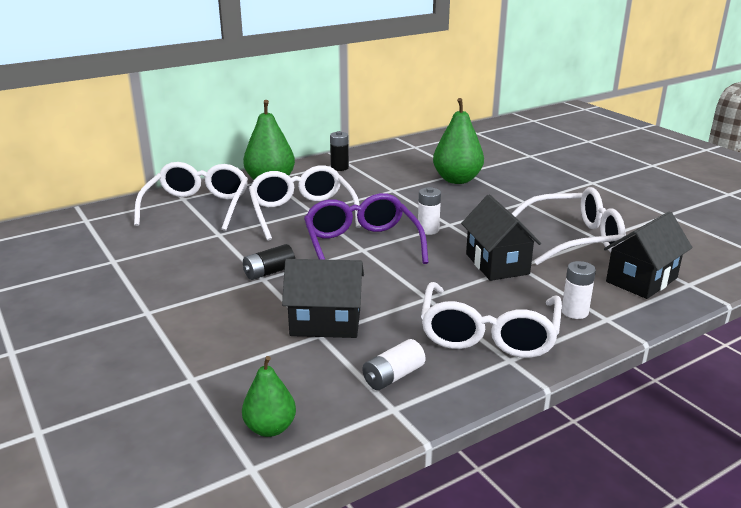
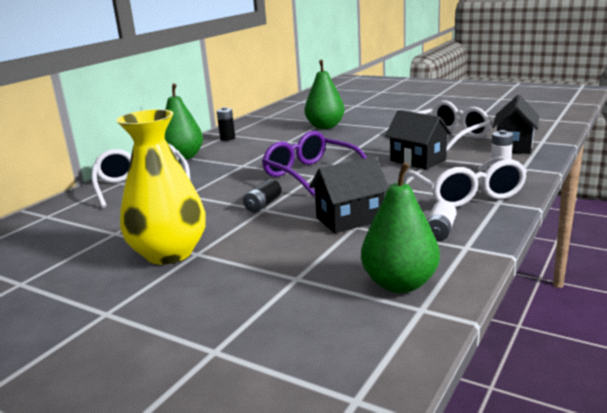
camera: 25 degrees left, 5 degrees down
(126, 303) = (169, 253): none -> yellow vase
(270, 428) = (400, 284): green pear -> green pear, size x1.68
(302, 212) = (237, 168): white glasses -> none
(428, 230) = (345, 155): white battery -> none

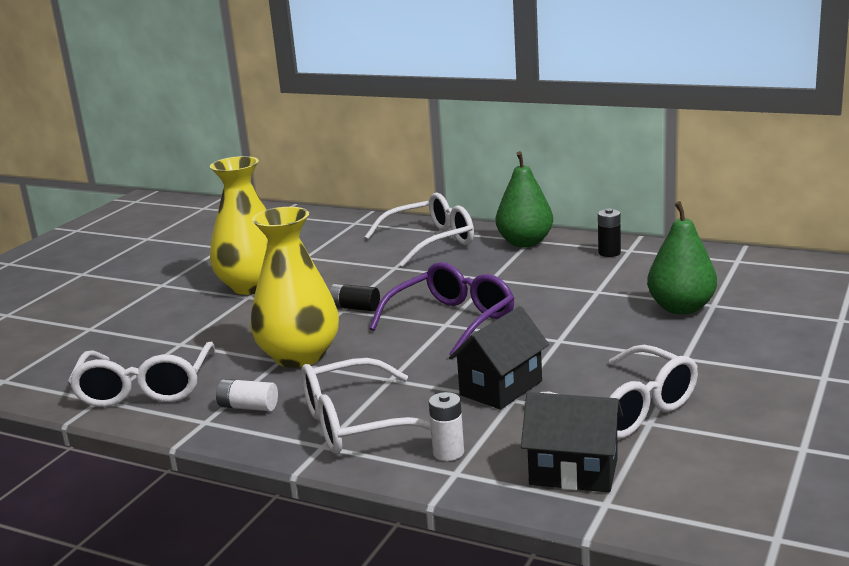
camera: 85 degrees right, 0 degrees up
(350, 219) = (299, 356): black house -> yellow vase
(400, 284) = (145, 389): green pear -> white glasses

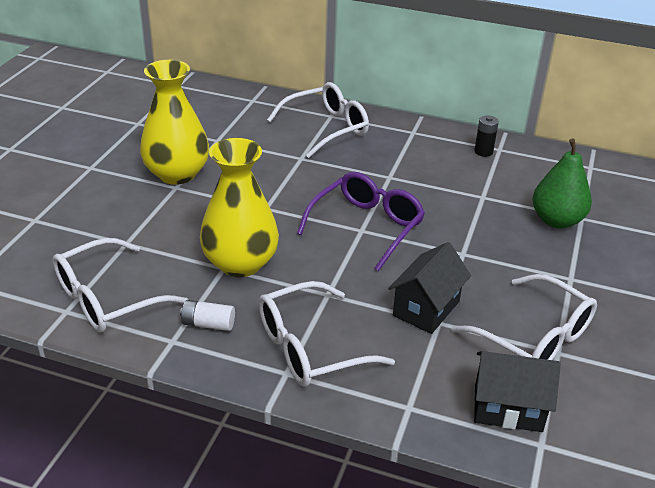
camera: 10 degrees left, 15 degrees up
(145, 389) = (107, 299): white glasses -> white glasses turned 60 degrees clockwise
(354, 308) = (276, 206): black battery -> none
(448, 452) = (398, 383): white battery -> none
(525, 243) = (409, 135): green pear -> none

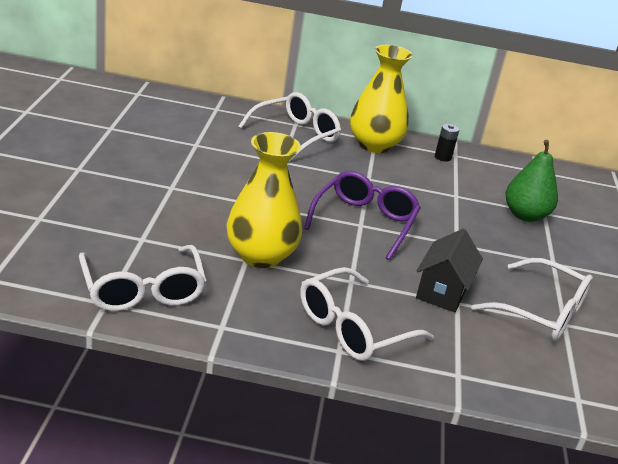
camera: 15 degrees left, 5 degrees down
(107, 299) = (143, 290): white glasses -> white glasses turned 60 degrees counterclockwise
(177, 174) = (168, 175): yellow vase -> yellow vase (374, 145)
(208, 324) = (250, 310): white battery -> none
(508, 408) = (541, 371): black house -> none

